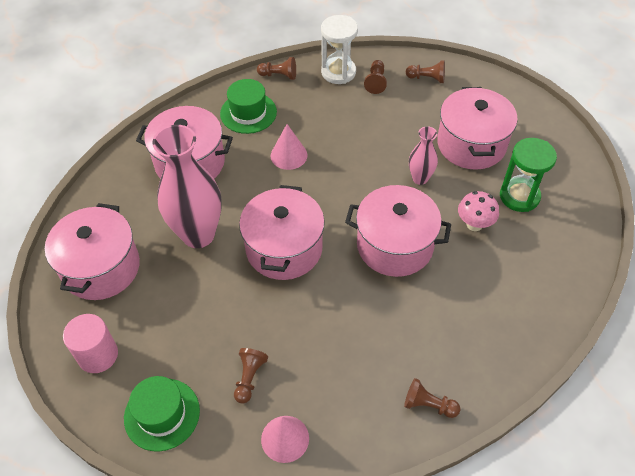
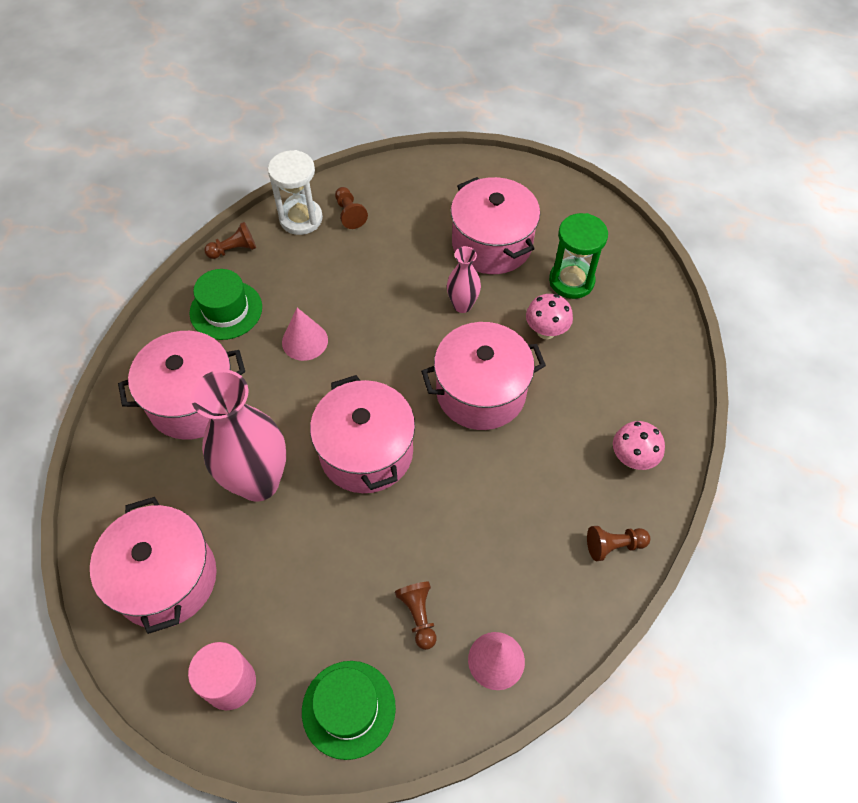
camera: 30 degrees left, 5 degrees up
(427, 78) = (402, 187): brown pawn -> none
(485, 348) = (632, 458): none -> pink mushroom

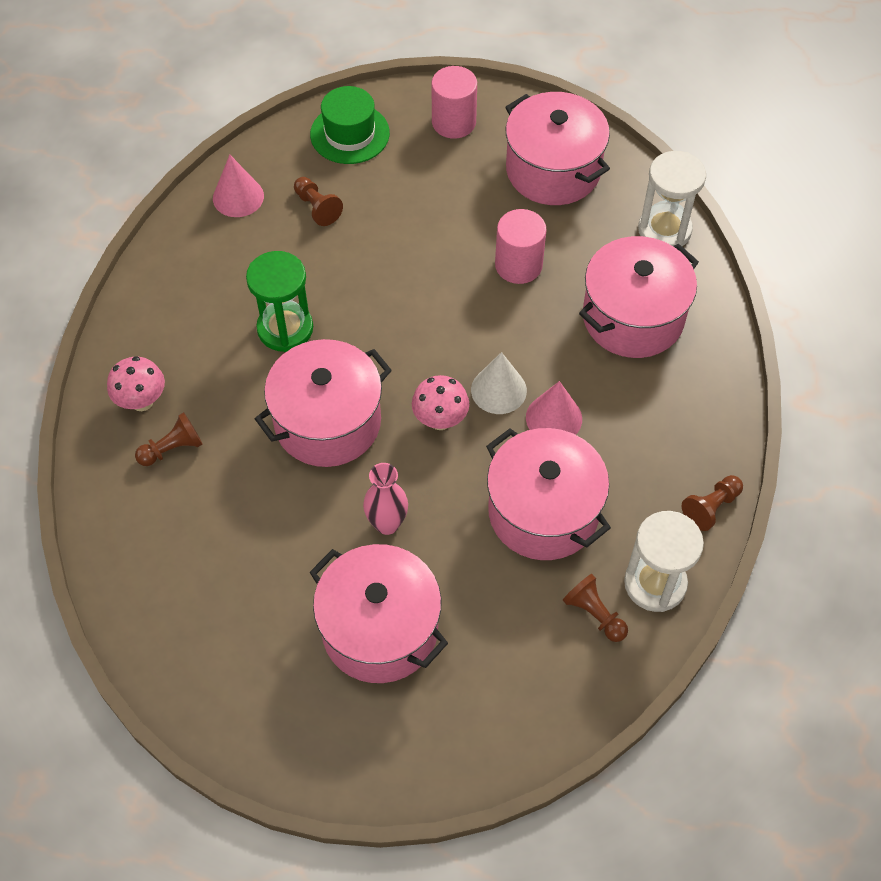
camera: 160 degrees right, 0 degrees up
(110, 474) = (664, 230): none -> white hourglass
(226, 310) = (667, 425): green hat -> none
(258, 482) = (518, 265): pink vase -> pink cylinder
(335, 375) = (498, 390): none -> white cone
(366, 452) = (426, 323): pink pot -> pink pot (543, 512)
(546, 331) = (272, 521): pink mushroom -> pink mushroom (440, 420)
(571, 281) = (256, 606): green hourglass -> green hourglass (285, 329)
(614, 545) = (149, 313): brown pawn -> brown pawn (172, 449)

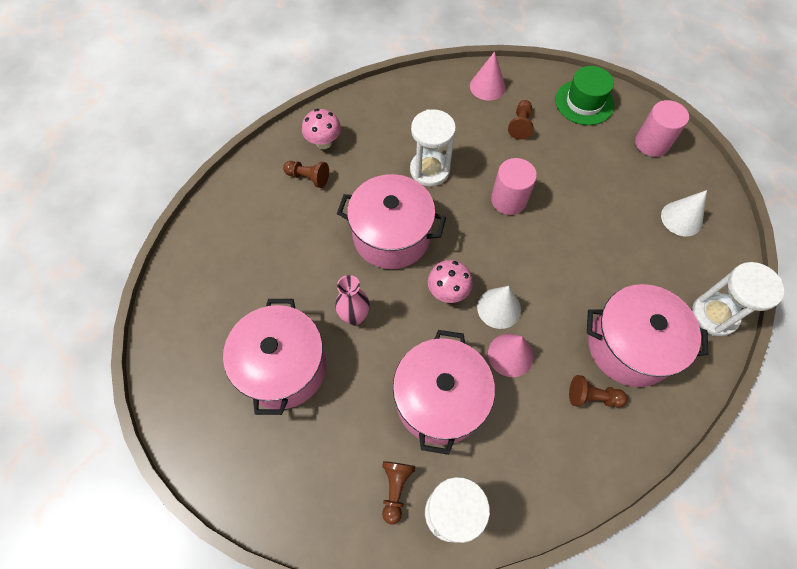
camera: 50 degrees right, 5 degrees up
(285, 329) = (429, 170): green hourglass -> white hourglass
(518, 265) = (595, 252): pink cylinder -> pink cylinder (508, 200)
(553, 170) = (681, 218): pink pot -> white cone
(711, 507) = (540, 508): brown pawn -> brown pawn (592, 397)

